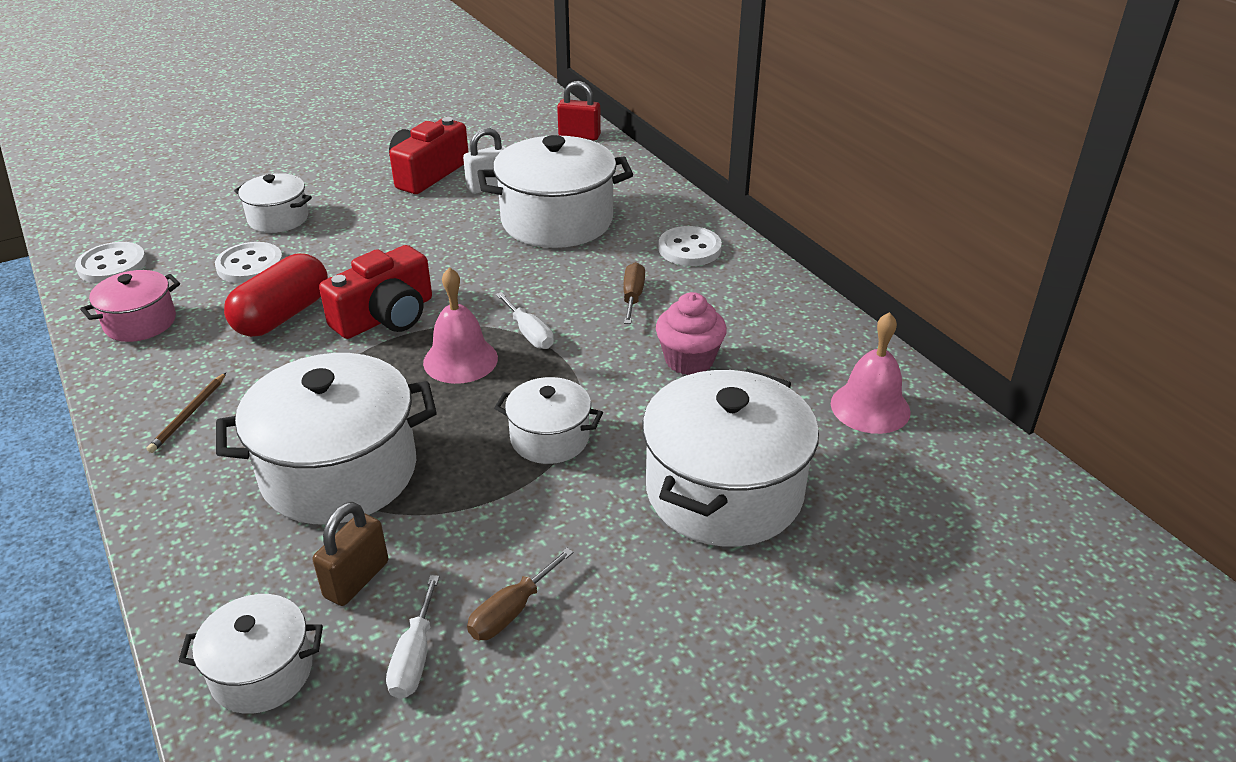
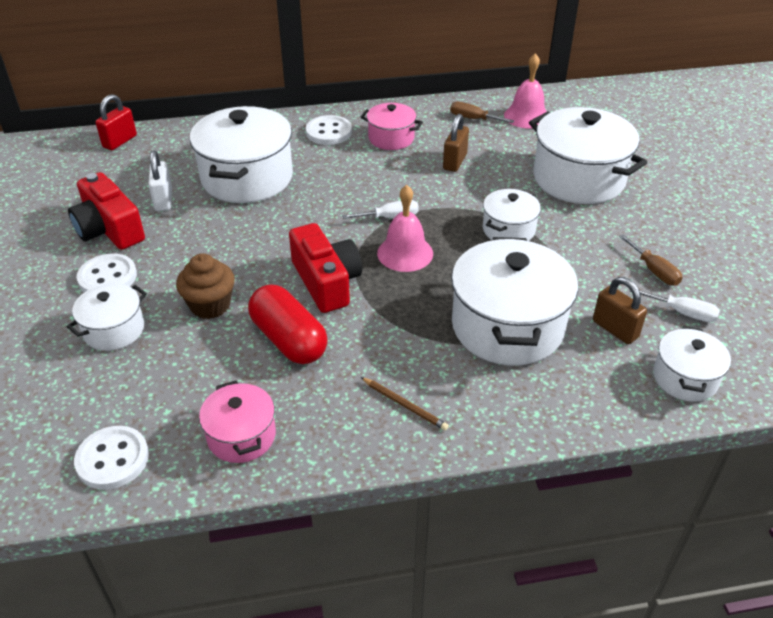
camera: 70 degrees left, 5 degrees up
(250, 265) = (189, 355): white button -> white button (107, 277)
(326, 257) = (210, 305): none -> brown cupcake
(632, 296) = (371, 167): brown screwdriver -> brown screwdriver (473, 119)
(689, 360) = (455, 162): pink cupcake -> brown padlock
(710, 297) = (391, 138): none -> pink pot

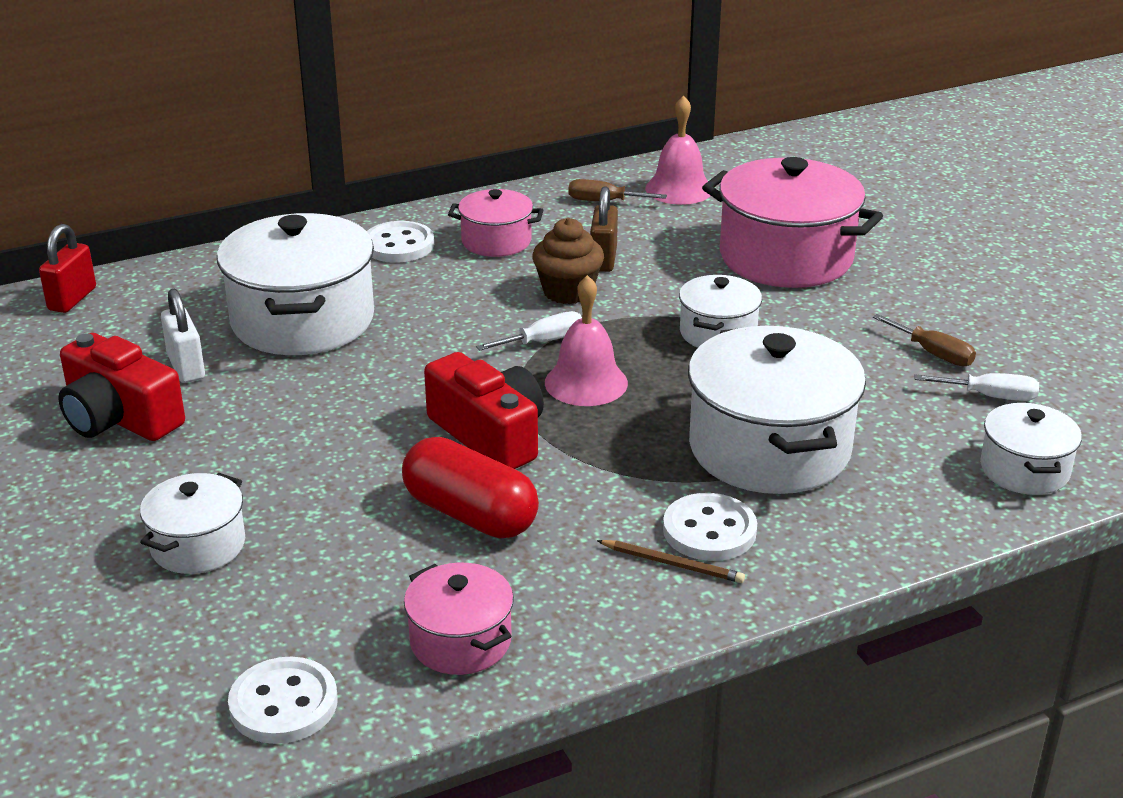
camera: 15 degrees left, 10 degrees down
(107, 277) = (151, 480): white button -> white button (709, 530)
(210, 305) = (331, 491): brown cupcake -> brown cupcake (568, 292)
(579, 178) = (786, 257): white pot -> pink pot
(615, 329) = (912, 429): brown padlock -> none

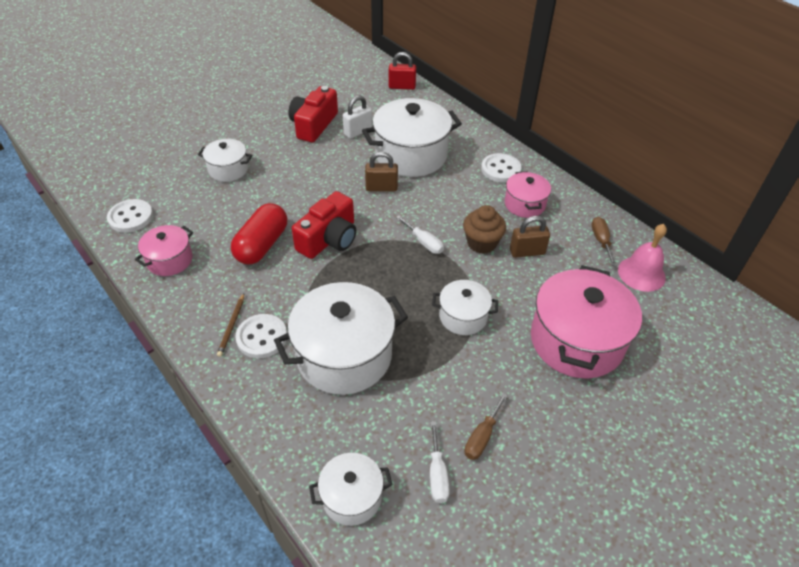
camera: 75 degrees right, 15 degrees up
(378, 363) = (381, 188): none -> brown padlock
(586, 382) = (388, 266): pink bell -> none

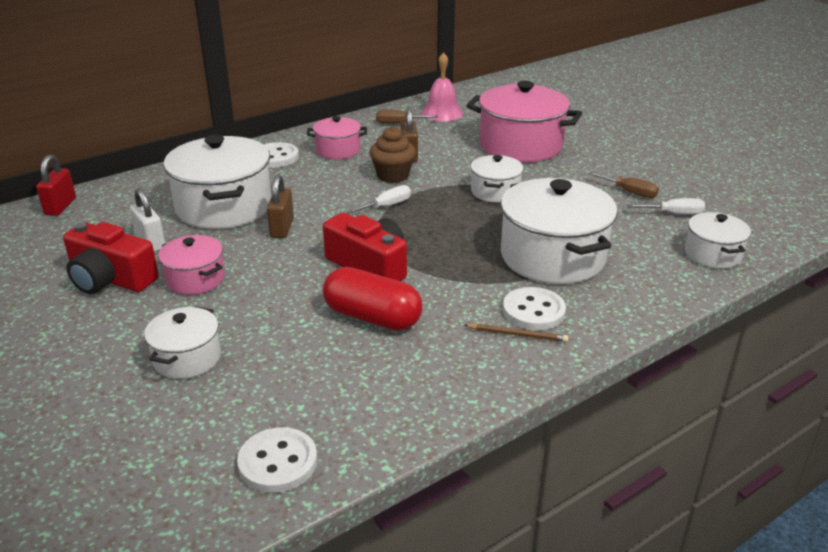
camera: 85 degrees left, 15 degrees down
(170, 260) = (392, 402): pink pot -> pink pot (195, 279)

